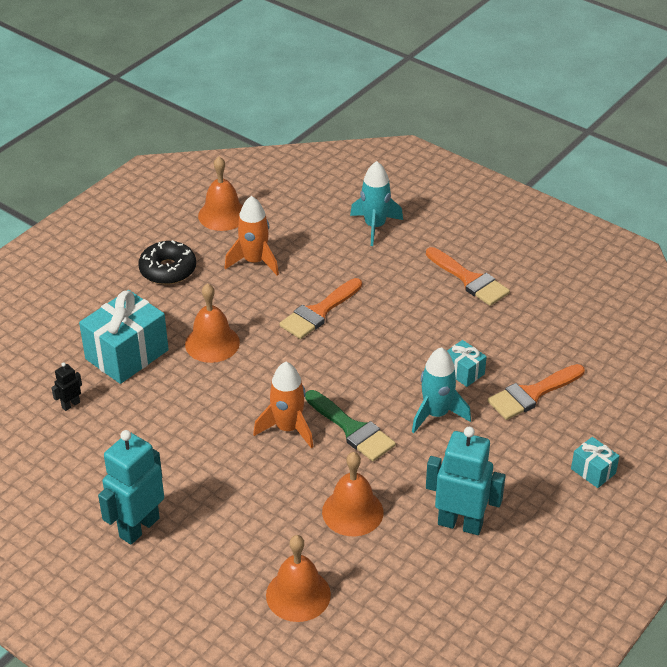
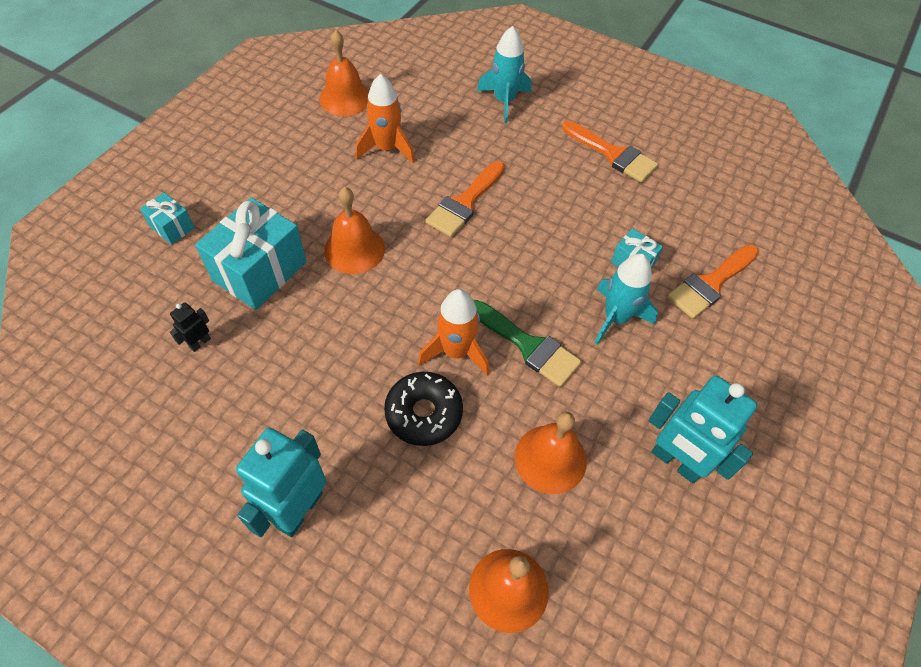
camera: 10 degrees left, 15 degrees up
(168, 270) = (294, 164): black donut -> black donut (424, 413)
(460, 523) = (676, 462): turquoise robot -> turquoise robot turned 150 degrees counterclockwise
(593, 471) = (801, 375): turquoise gift -> turquoise gift (172, 227)

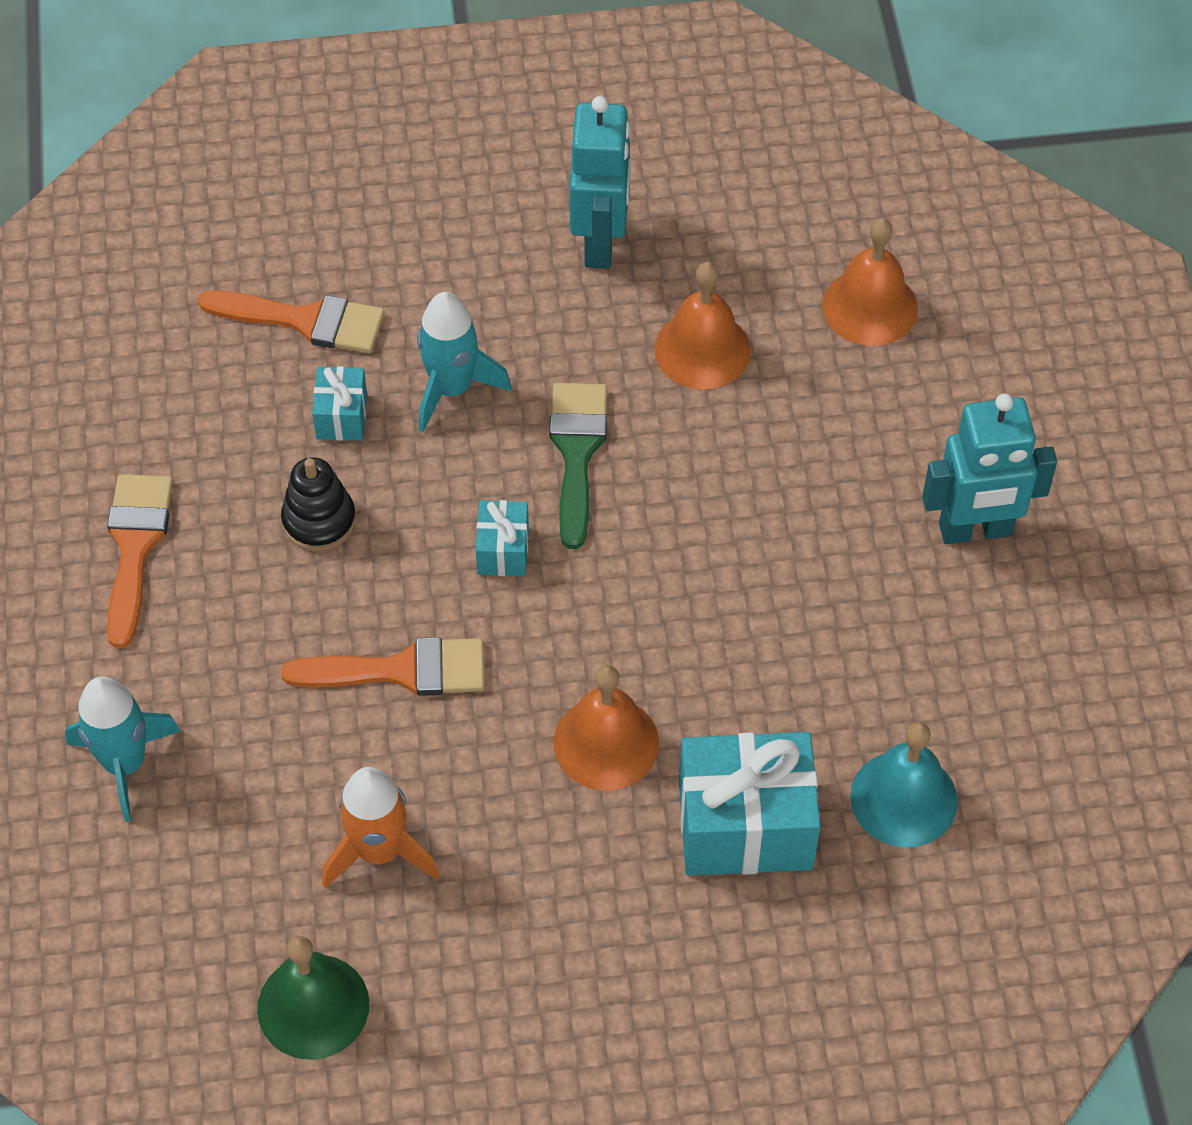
camera: 125 degrees left, 0 degrees up
(172, 227) = (783, 1007): turquoise gift -> turquoise gift (503, 550)
(200, 343) = (903, 798): black robot -> turquoise bell
(345, 98) = (313, 1006): orange bell -> green bell
(424, 413) = (763, 496): black donut -> none
(456, 352) = (654, 518): orange rocket -> none
(574, 220) = (319, 521): none -> black stacking toy

